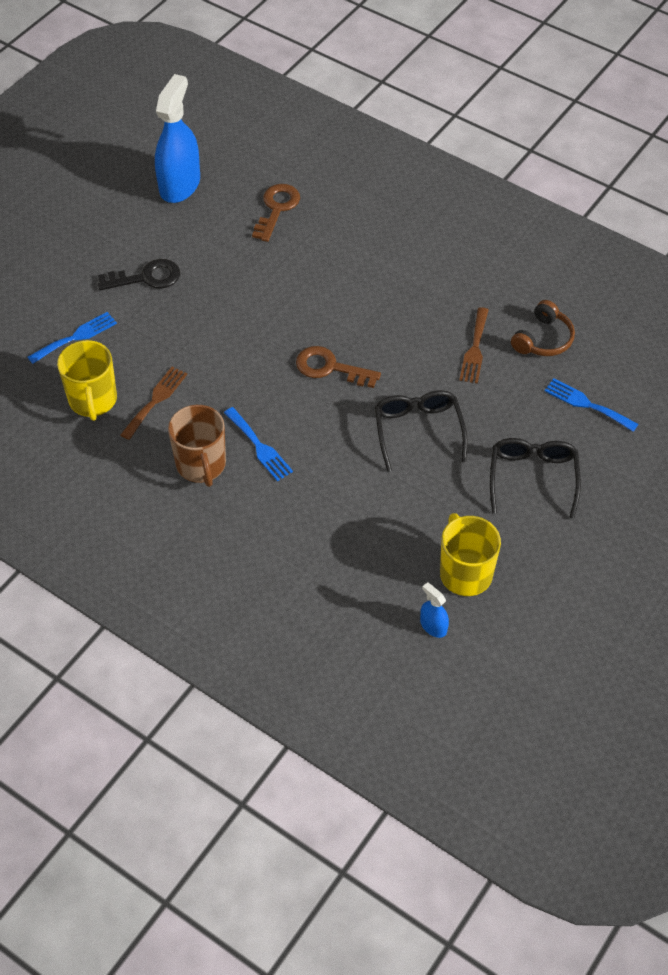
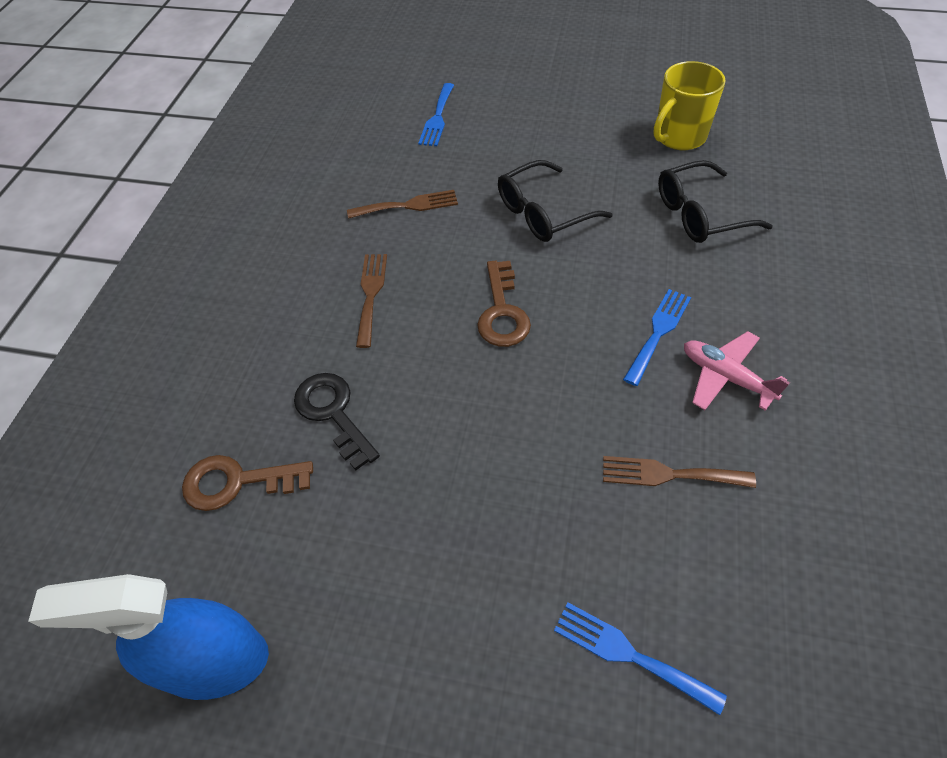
camera: 110 degrees left, 0 degrees up
(93, 400) = (725, 558): yellow mug -> none
(146, 278) = (452, 606): black key -> black key (333, 413)
(201, 465) = (725, 377): brown mug -> pink plane
(389, 302) = (371, 294): none -> brown fork
(433, 626) = (748, 139): blue spray bottle -> none
(533, 478) = (545, 127): black glasses -> black glasses (700, 214)
(543, 339) = (369, 163): brown headphones -> none

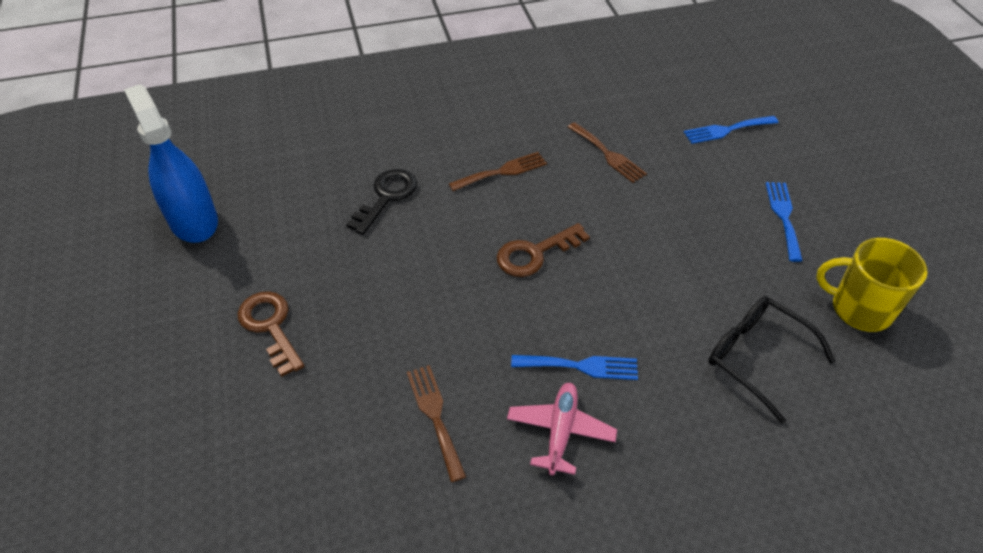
camera: 60 degrees right, 5 degrees down
(237, 482) = (312, 175): brown key -> brown key (270, 327)
(543, 213) = (666, 241): black glasses -> none
(629, 654) = (271, 433): blue fork -> blue fork (783, 216)

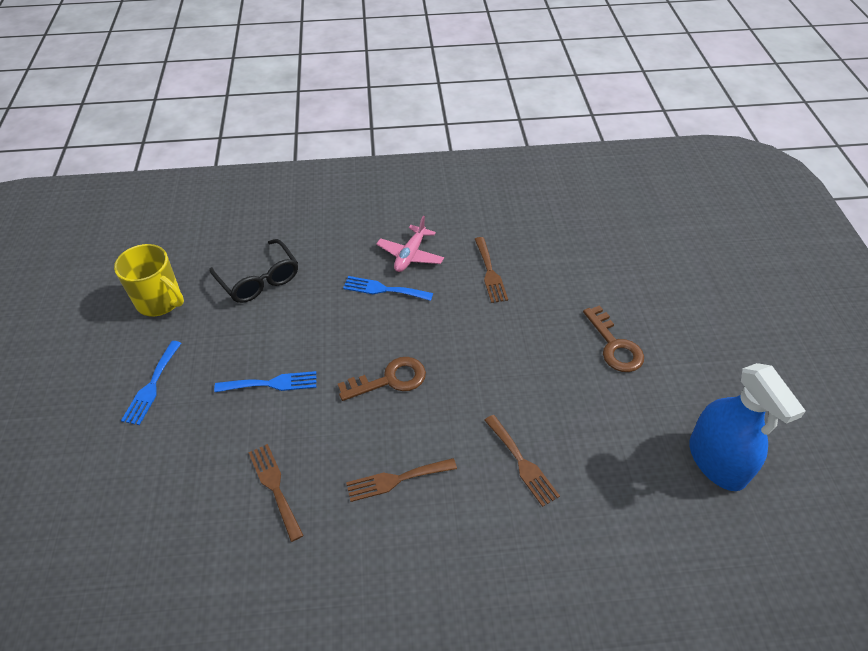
camera: 170 degrees left, 0 degrees up
(386, 197) = (522, 463): black key -> brown fork
(726, 130) = (125, 504): blue fork -> blue fork (271, 383)

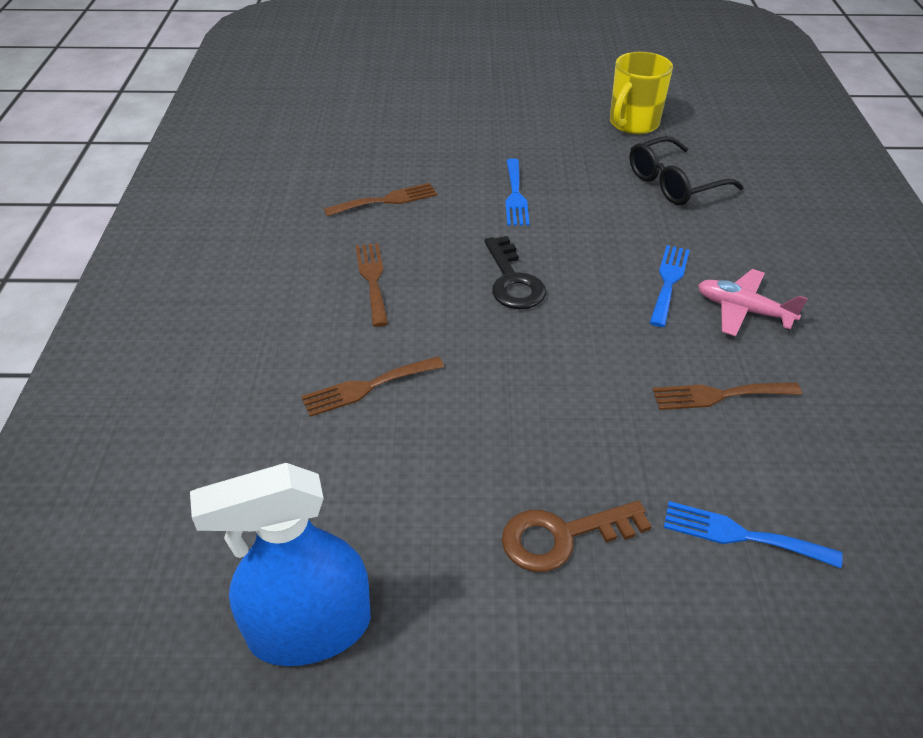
camera: 95 degrees right, 5 degrees down
(152, 386) = (519, 127): blue fork -> blue fork (741, 535)
(389, 380) = (512, 280): brown key -> black key

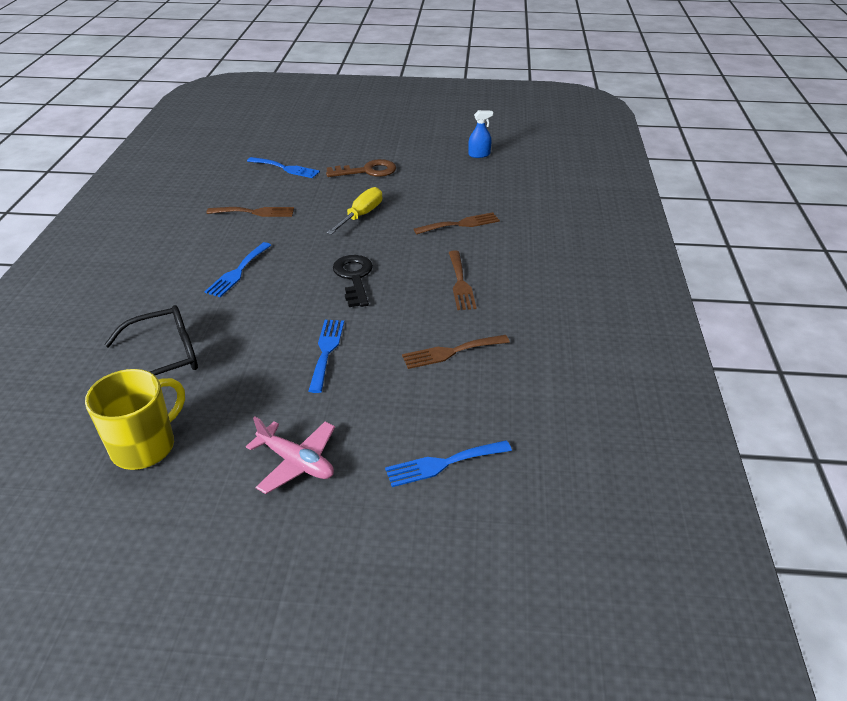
camera: 175 degrees left, 5 degrees down
(310, 629) = (479, 154): blue spray bottle -> blue spray bottle, size x0.44
(394, 123) = (443, 464): none -> blue fork
(537, 397) = (361, 215): none -> yellow screwdriver
(743, 310) = (200, 252): pink plane -> pink plane (296, 462)

